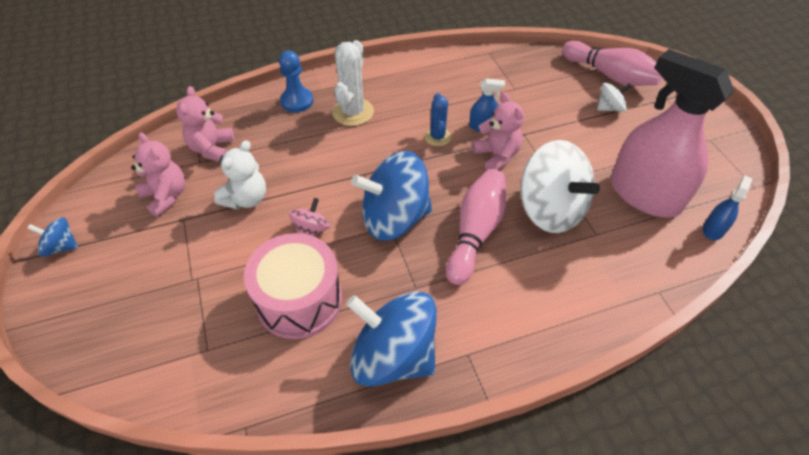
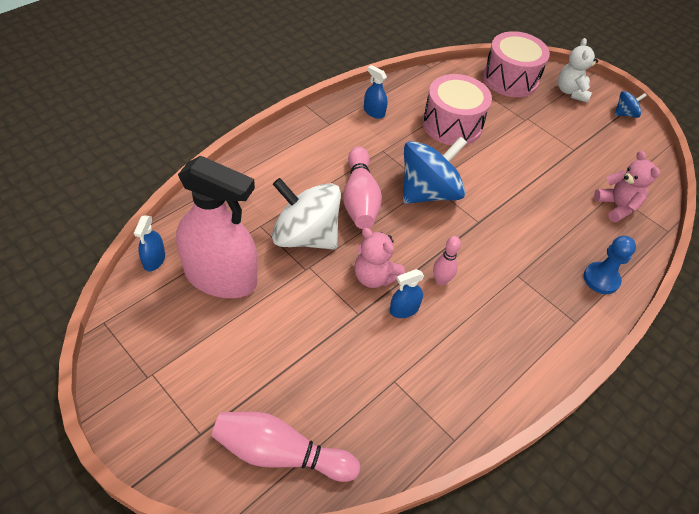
camera: 150 degrees right, 0 degrees up
(144, 357) = (510, 79): none -> pink drum
(166, 196) = (603, 160): pink teddy bear -> none
(246, 199) = (547, 175): white teddy bear -> white teddy bear (571, 92)
(311, 230) = (481, 167): pink spinning top -> none
(353, 112) = (539, 284): white cactus -> none
(393, 356) = (374, 112): blue spinning top -> blue spray bottle
(437, 137) = (441, 280): blue cactus -> pink bowling pin
(609, 108) = (272, 387): white spinning top -> none

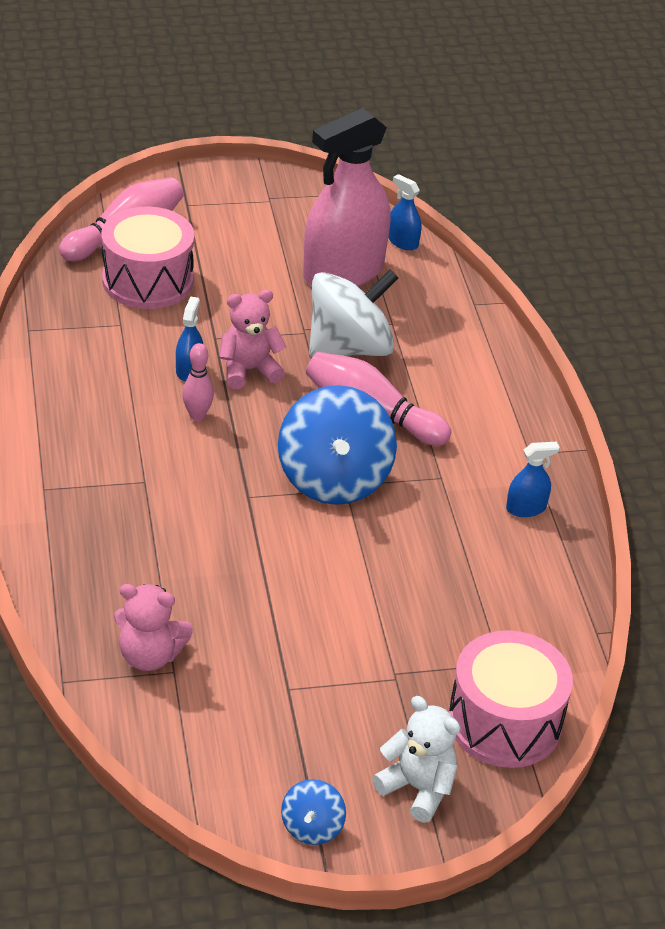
camera: 125 degrees right, 10 degrees down
(452, 124) = (443, 577): pink drum -> pink drum (147, 280)
(601, 279) = (68, 551): blue pawn -> none

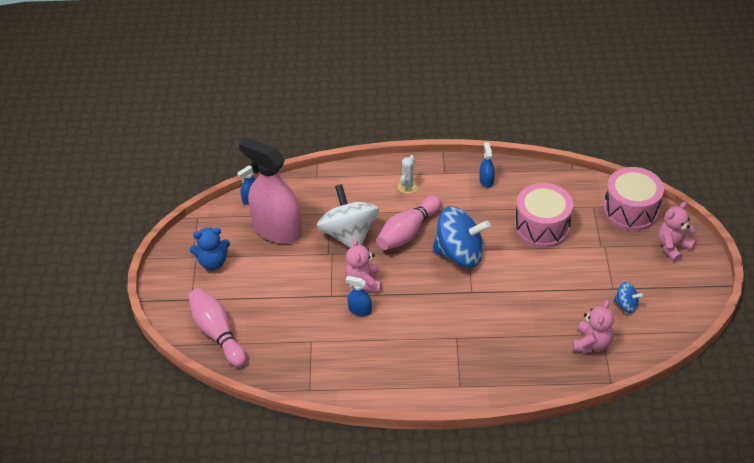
camera: 75 degrees left, 5 degrees up
(147, 280) = (269, 325): pink drum -> pink drum (542, 227)
(197, 415) = (402, 309): pink bowling pin -> none
(262, 217) = (213, 262): none -> blue teddy bear
(312, 827) = (699, 288): blue spinning top -> blue spinning top (626, 305)
(343, 272) = (277, 229): pink spray bottle -> pink spray bottle turned 150 degrees clockwise
(417, 788) = (673, 247): white teddy bear -> pink teddy bear
(480, 408) = (407, 186): none -> white cactus

